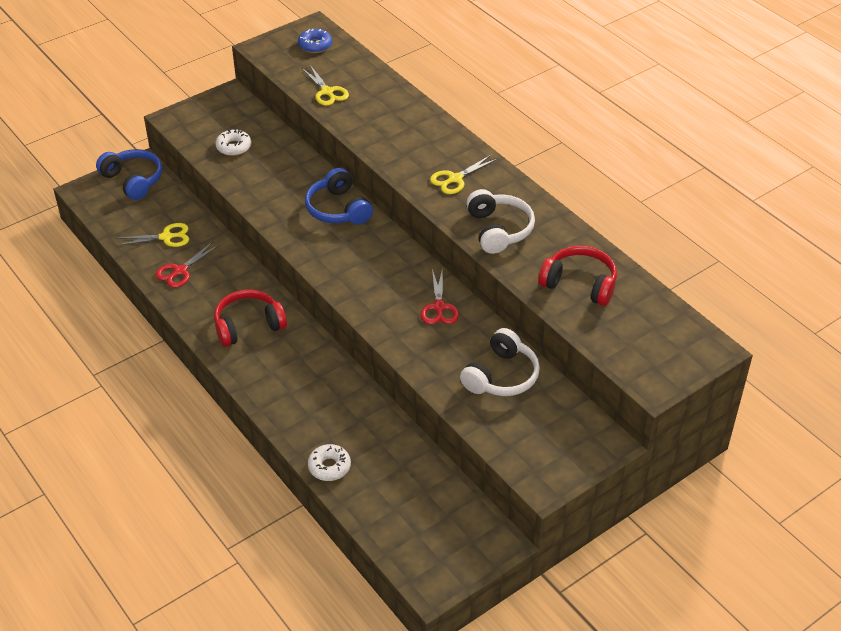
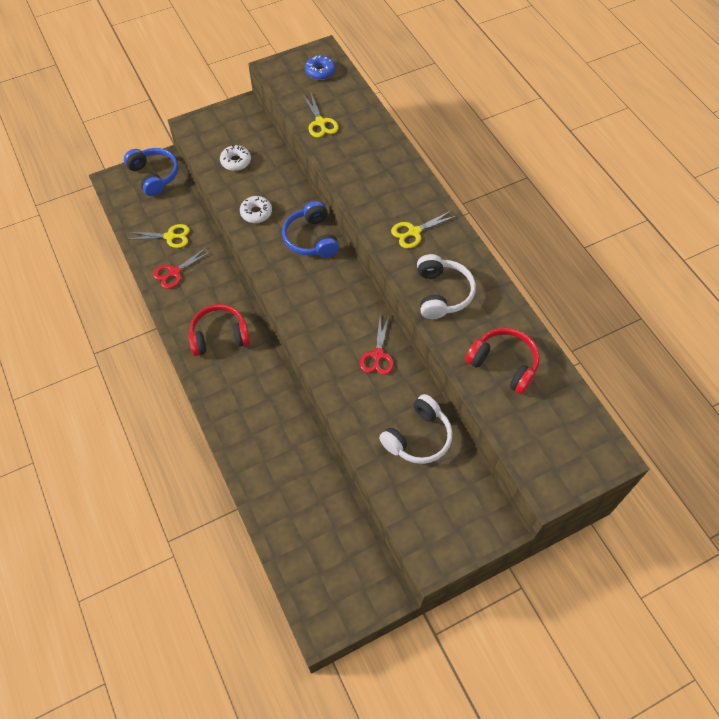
camera: 10 degrees right, 15 degrees up
(329, 467) = (258, 491): white donut -> white donut (256, 213)

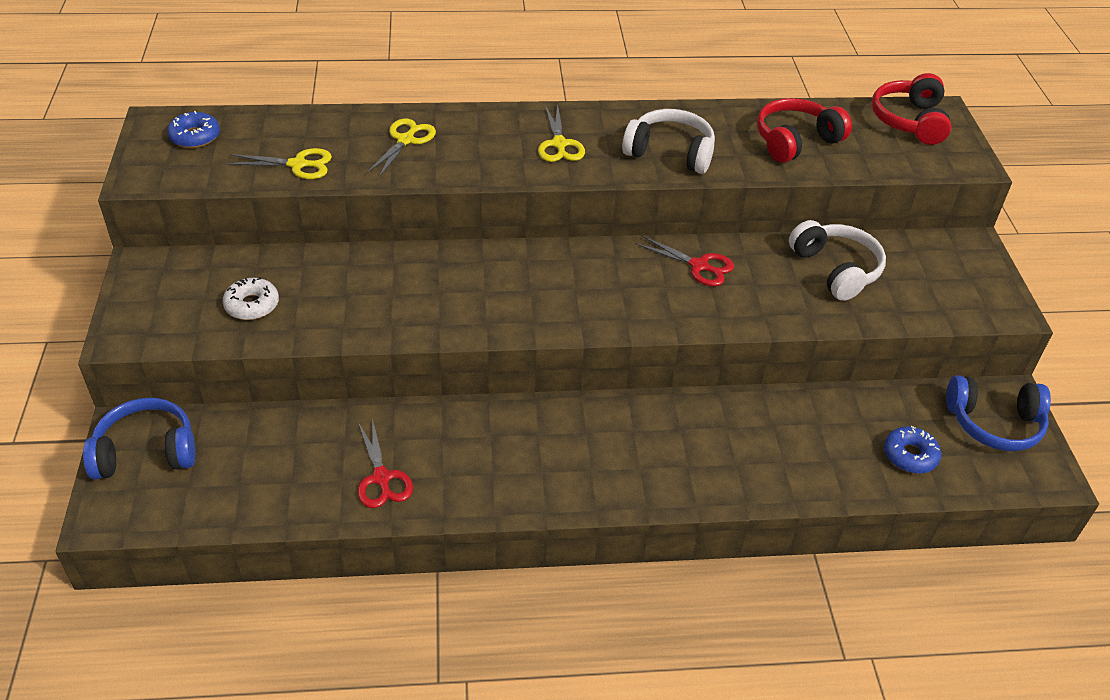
camera: 70 degrees left, 15 degrees down
(170, 236) = (301, 465): yellow scissors -> yellow scissors (406, 140)
(219, 336) = (542, 454): red headphones -> red headphones (909, 121)
(256, 213) = (375, 311): white donut -> none
(301, 534) = (910, 455): none -> blue donut
(311, 238) = (466, 269): blue headphones -> blue headphones (994, 424)

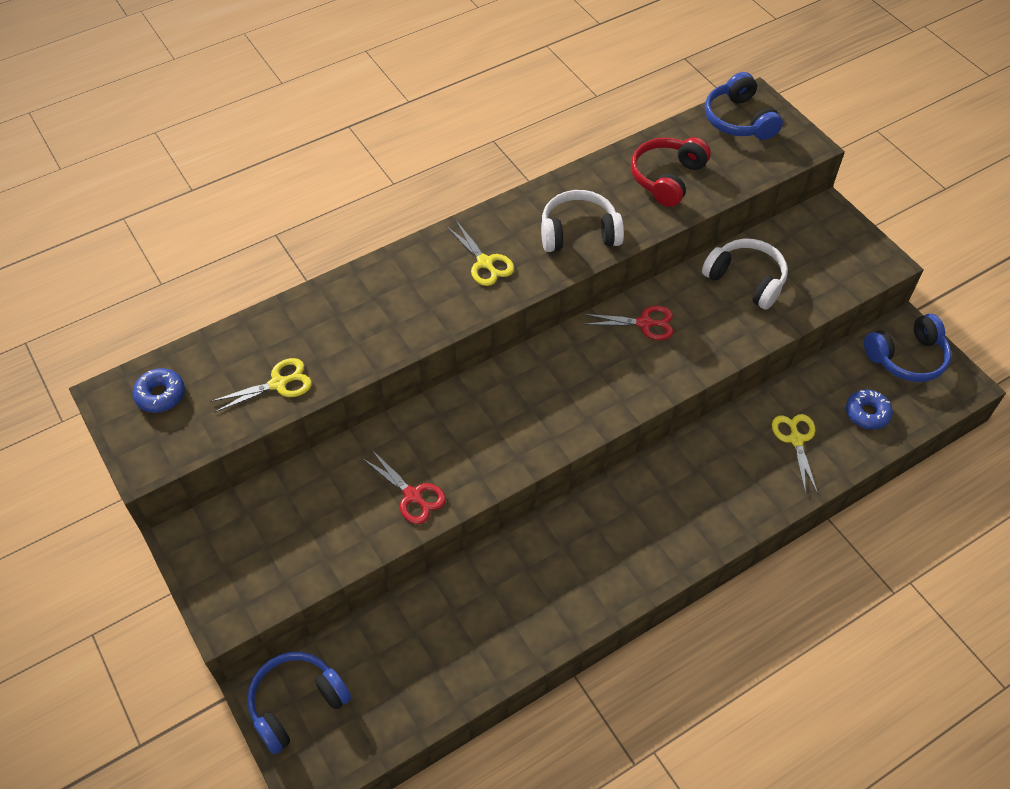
camera: 25 degrees left, 10 degrees up
(252, 305) = (313, 532): white donut -> none
(381, 478) = (505, 628): red scissors -> red scissors (413, 496)
(406, 140) = (353, 315): yellow scissors -> yellow scissors (796, 439)
(909, 121) = (738, 120): red headphones -> blue headphones

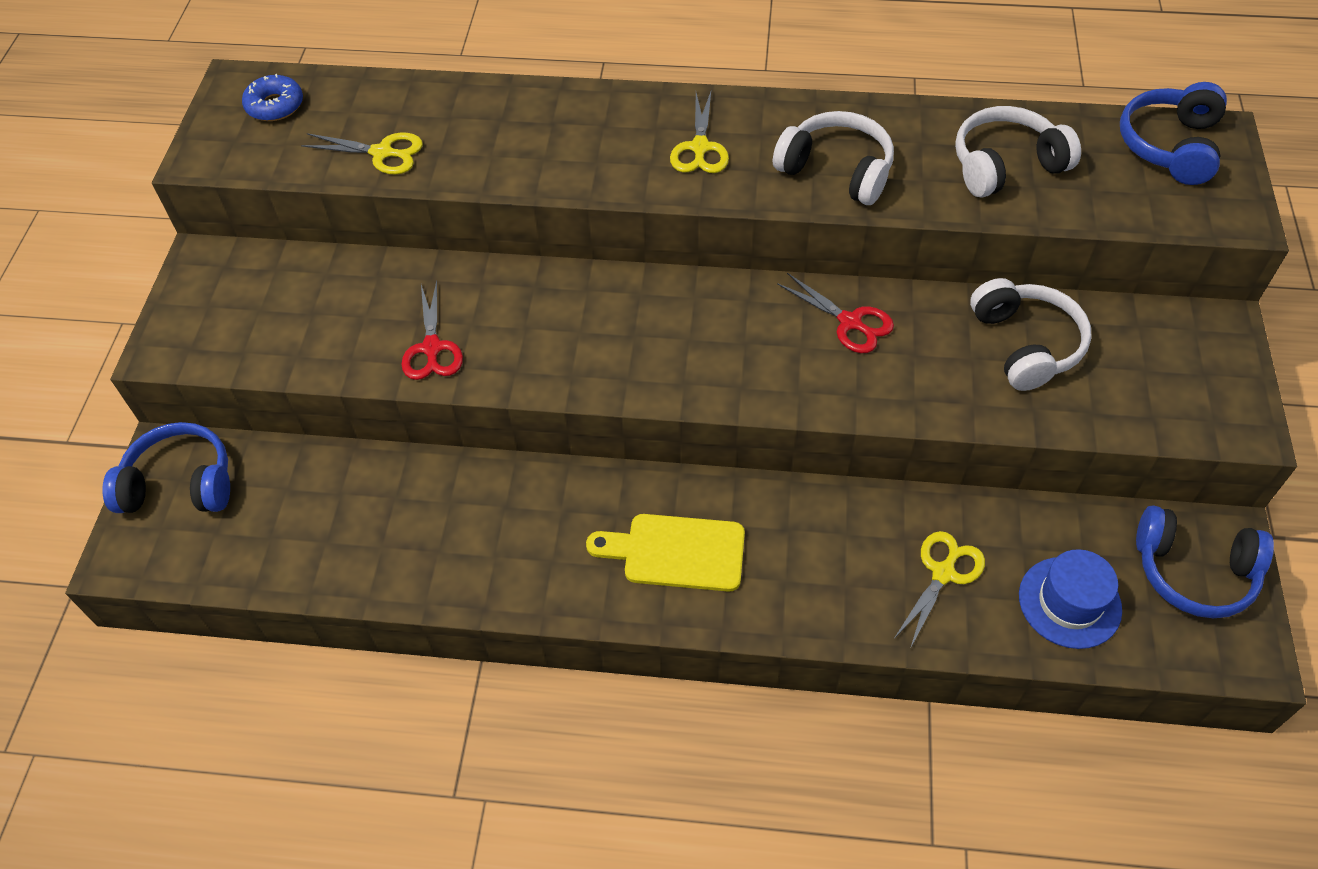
camera: 40 degrees right, 0 degrees up
(650, 525) = (676, 552): none -> yellow cutting board
(667, 178) = (1005, 165): red headphones -> white headphones
(867, 413) = (1069, 602): blue donut -> blue hat

